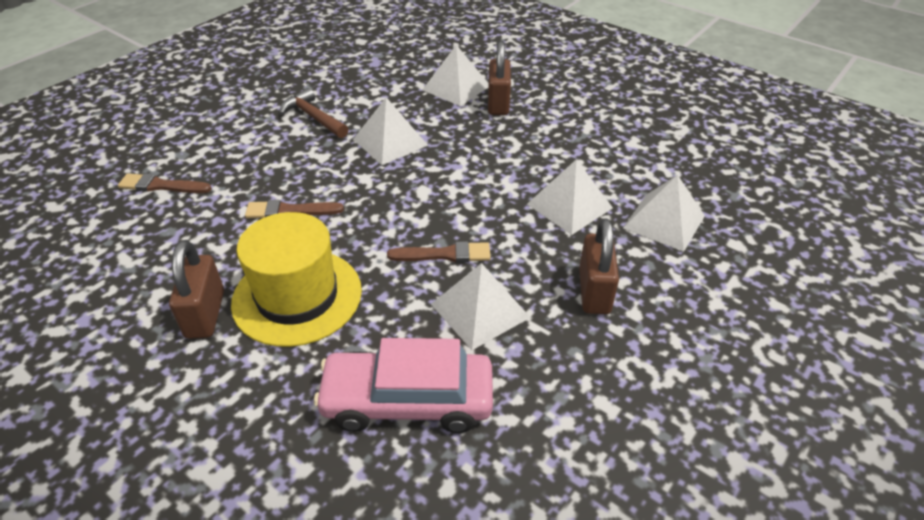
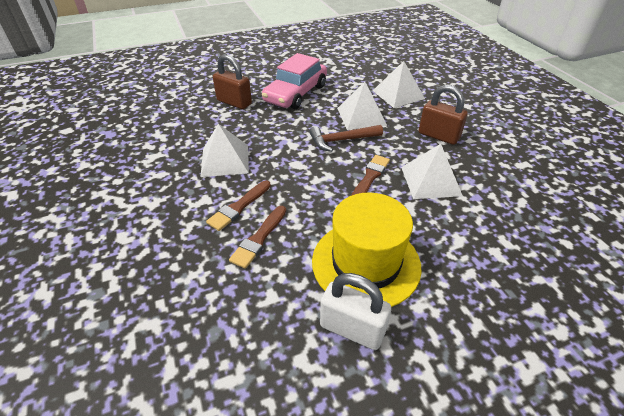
camera: 60 degrees left, 0 degrees up
(161, 186) = (133, 322): brown brush -> brown brush (238, 207)
(205, 314) = (352, 329): brown padlock -> white padlock
(313, 117) = (144, 188): brown hammer -> brown hammer (341, 140)
(407, 400) = (494, 237): pink car -> pink car (296, 93)
(456, 88) = (194, 111): white pyramid -> none

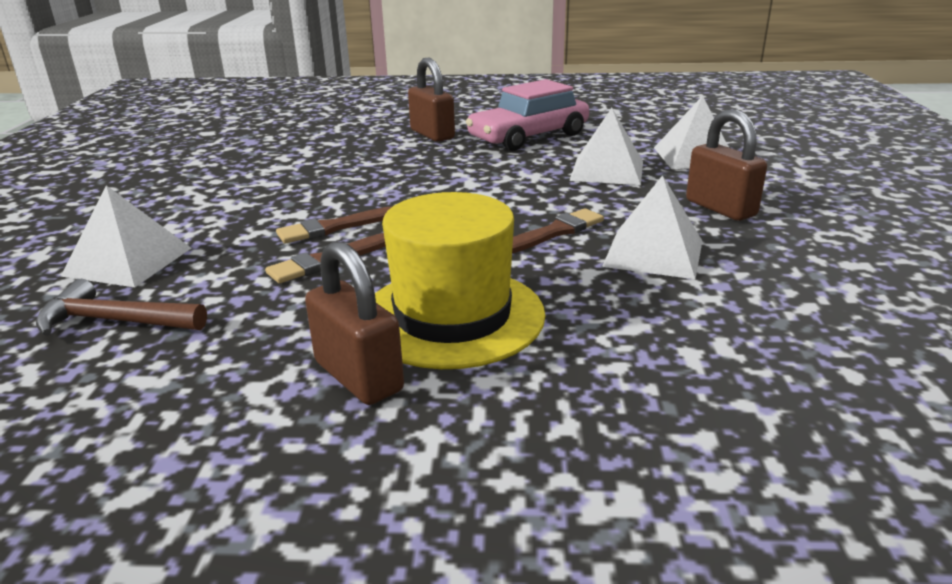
camera: 25 degrees right, 15 degrees down
(225, 160) = (363, 183): white pyramid -> white pyramid (128, 261)
(341, 140) = (549, 190): brown hammer -> brown hammer (115, 321)
(352, 329) = (358, 376): white padlock -> brown padlock

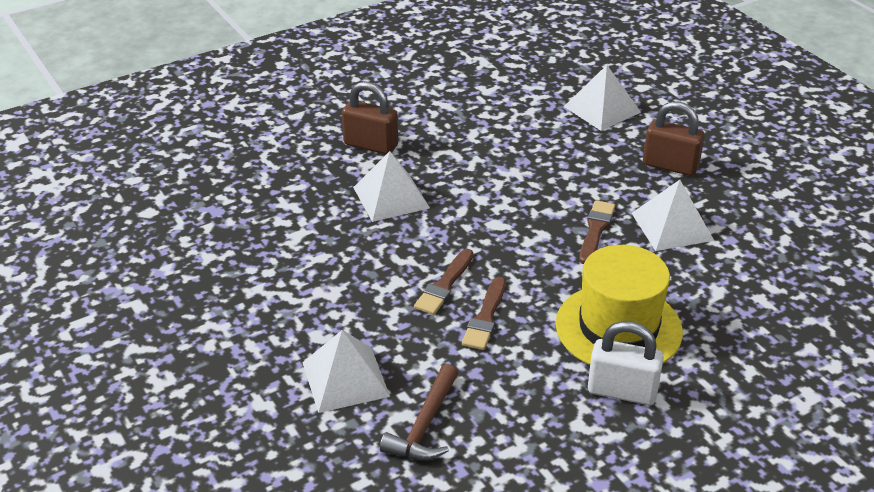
camera: 35 degrees left, 10 degrees up
(115, 321) = (424, 426): brown hammer -> brown hammer turned 45 degrees counterclockwise
(358, 376) = (622, 391): brown padlock -> white padlock
(528, 137) = (455, 122): pink car -> none
(607, 170) = (560, 148): white pyramid -> white pyramid (391, 197)

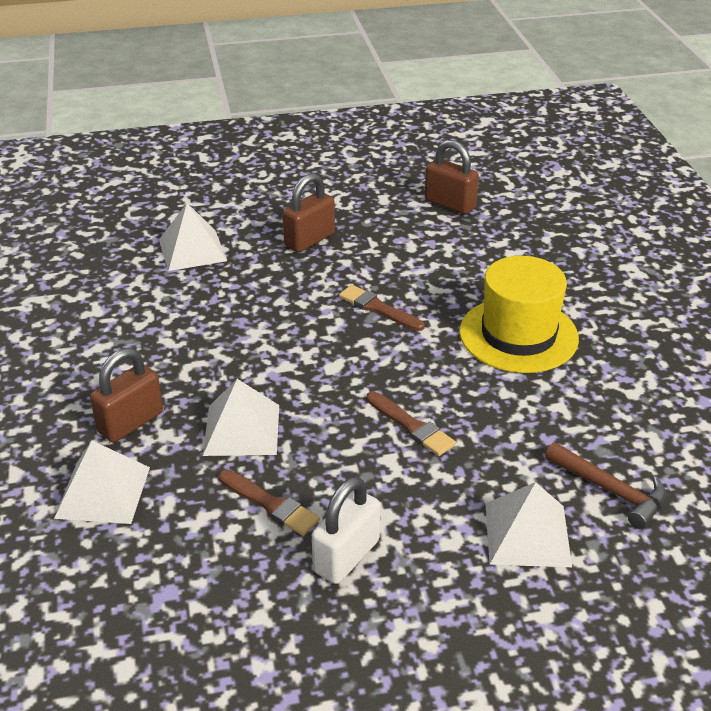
camera: 70 degrees left, 0 degrees up
(485, 317) = (472, 411): brown brush -> brown brush (270, 504)
(622, 391) = (599, 356): white padlock -> white padlock (346, 556)
(672, 226) = (396, 266): white pyramid -> white pyramid (103, 492)
(814, 238) = (450, 204): none -> brown padlock

